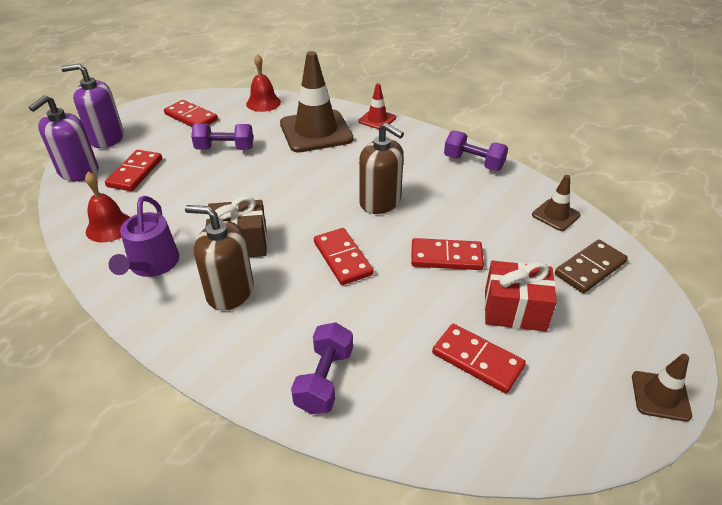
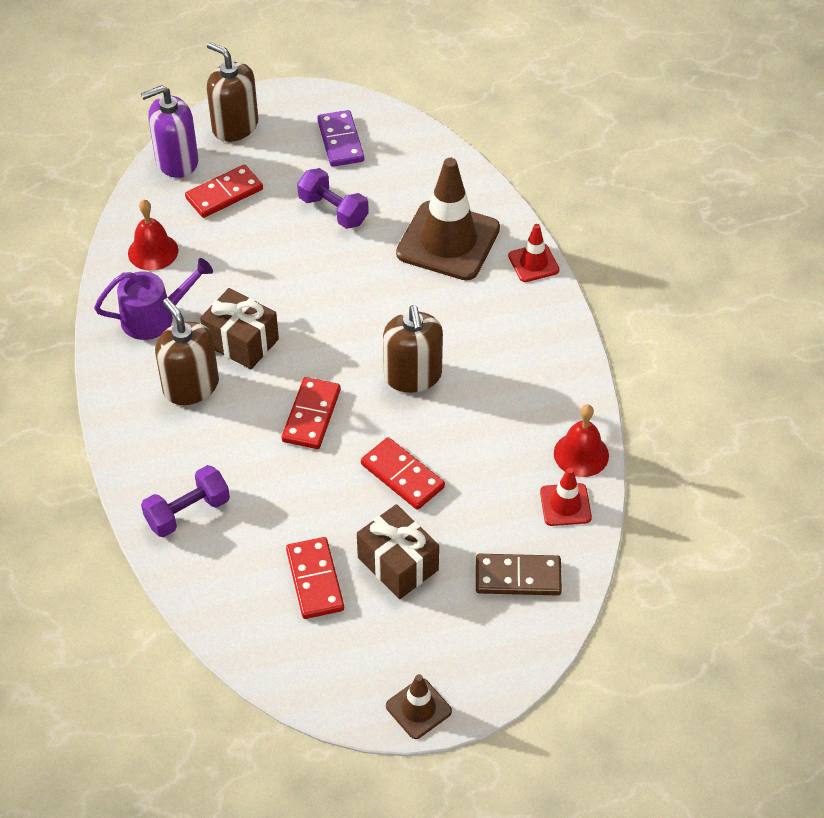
camera: 40 degrees right, 10 degrees up
(107, 138) = (235, 126): purple soap dispenser -> brown soap dispenser
(152, 265) = (154, 317): purple watering can -> purple watering can turned 150 degrees counterclockwise
(191, 117) = (340, 141): red domino -> purple domino
(263, 103) = (436, 161): red bell -> red bell (581, 454)
(473, 163) = (565, 389): purple dumbbell -> none
(514, 310) = (398, 564): red gift -> brown gift
(555, 215) = (565, 505): brown traffic cone -> red traffic cone

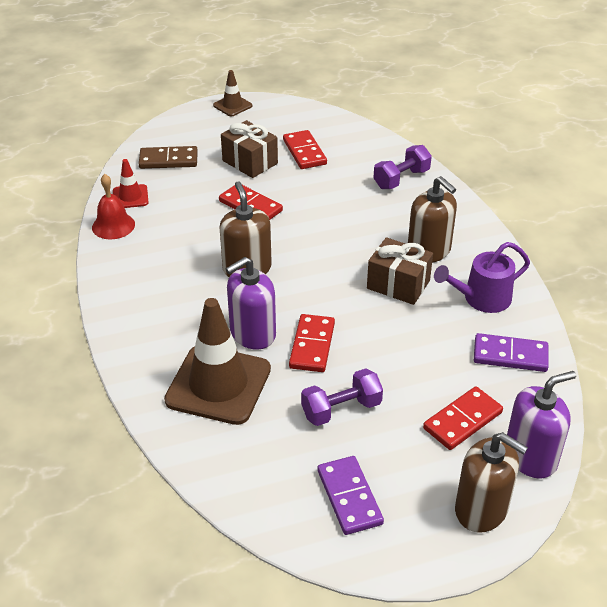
camera: 175 degrees right, 10 degrees down
(153, 251) = (510, 355): red bell -> purple domino
(311, 415) = (326, 237): red domino -> red domino (312, 345)
(333, 210) = (341, 409): purple dumbbell -> purple dumbbell turned 60 degrees counterclockwise
(411, 293) = (252, 333): none -> purple soap dispenser
(533, 263) = (133, 368): red traffic cone -> none

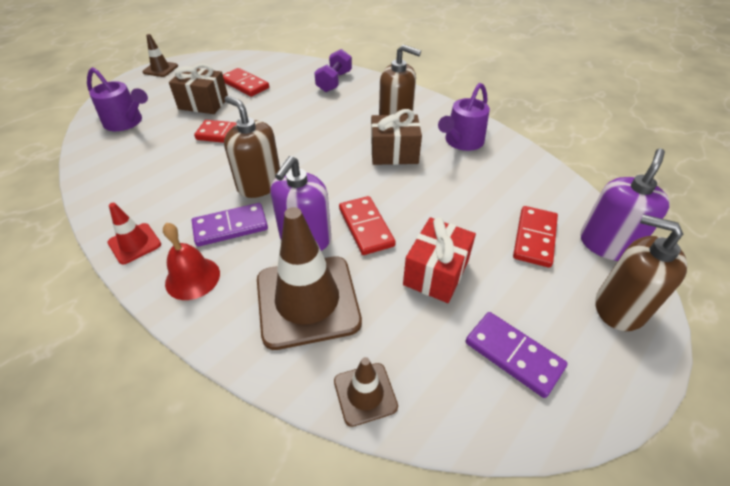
camera: 30 degrees left, 5 degrees up
(113, 226) = (101, 192): red bell -> red bell (192, 278)
(130, 197) = (105, 162): red traffic cone -> red traffic cone (134, 243)
(168, 160) = (126, 122): brown domino -> purple watering can
(213, 467) = (365, 394): none -> brown traffic cone
(341, 409) = (436, 273): purple dumbbell -> red gift
(481, 509) = (619, 307): brown soap dispenser -> brown soap dispenser turned 150 degrees counterclockwise
(510, 355) = (518, 174): purple domino -> purple domino (230, 227)

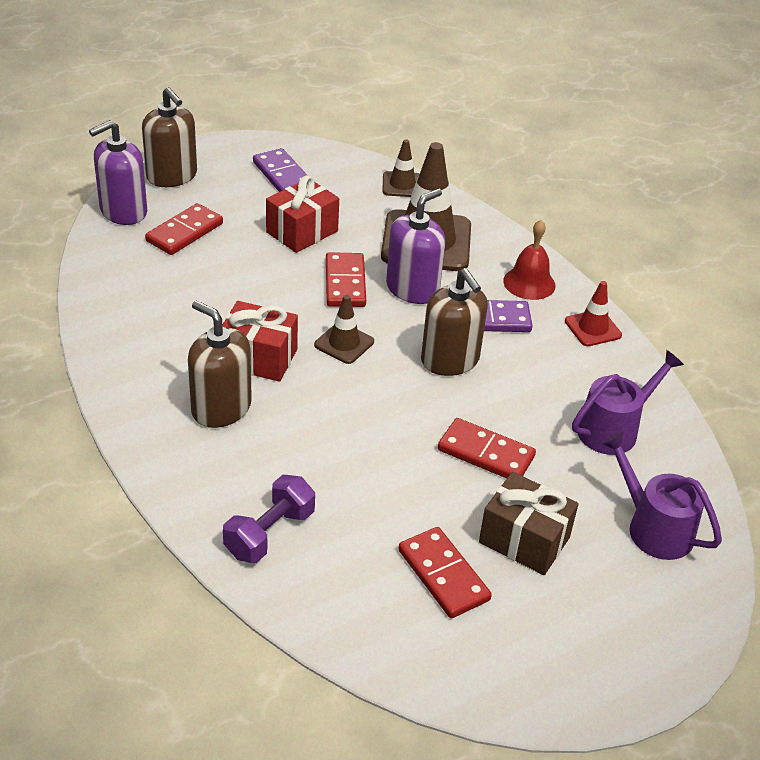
camera: 165 degrees left, 5 degrees down
(160, 69) = (623, 687): brown traffic cone -> brown traffic cone (344, 343)
(394, 153) = (258, 358): brown gift -> red gift
(461, 142) = (154, 350): purple watering can -> purple watering can (613, 429)

